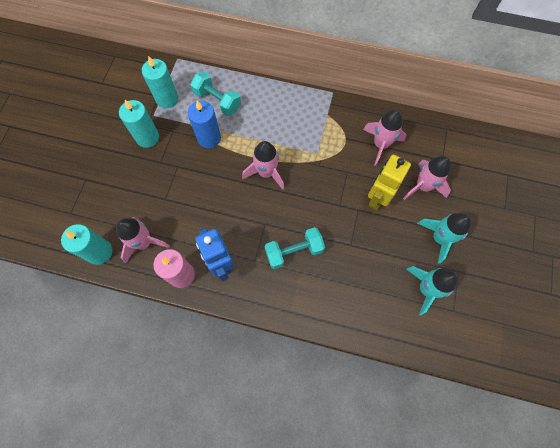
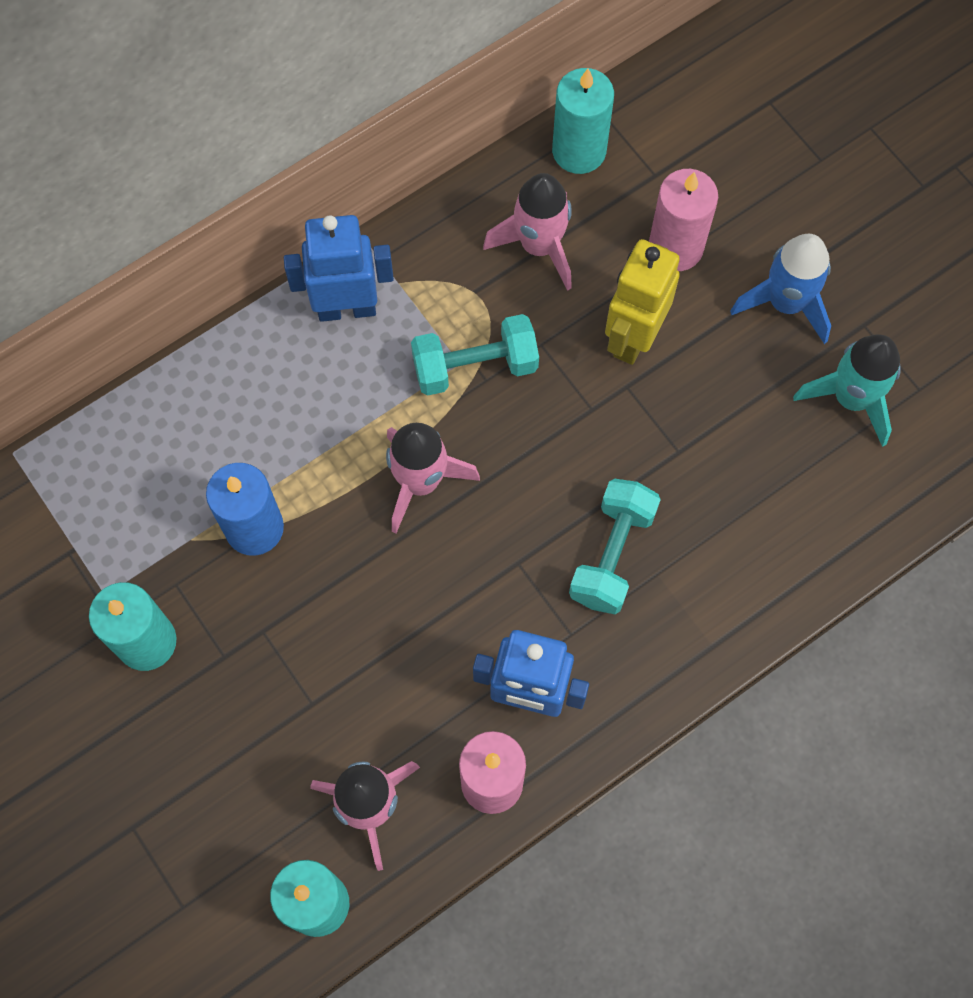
camera: 50 degrees left, 0 degrees up
(167, 99) = (91, 541): turquoise candle -> turquoise candle (579, 151)
(217, 101) = (185, 451): turquoise dumbbell -> turquoise dumbbell (475, 366)
(304, 107) = (346, 308): none -> blue robot
(377, 198) = (633, 337): yellow robot -> yellow robot turned 45 degrees clockwise
(423, 186) = (675, 247): pink rocket -> pink candle
(439, 238) = (785, 303): turquoise rocket -> blue rocket

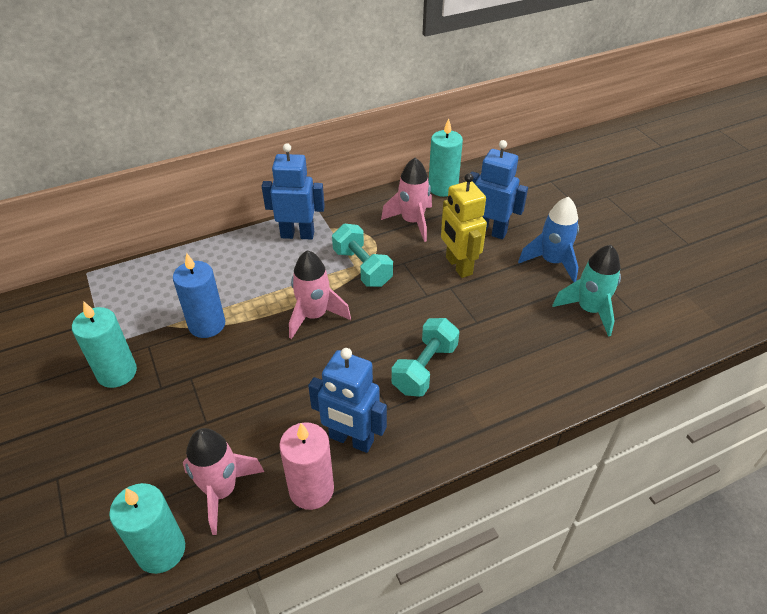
camera: 10 degrees right, 25 degrees down
(475, 366) = (362, 267): turquoise dumbbell -> turquoise dumbbell turned 60 degrees clockwise
(633, 337) = (458, 266): yellow robot -> yellow robot turned 60 degrees counterclockwise
(675, 247) = (490, 231): pink candle -> blue robot

